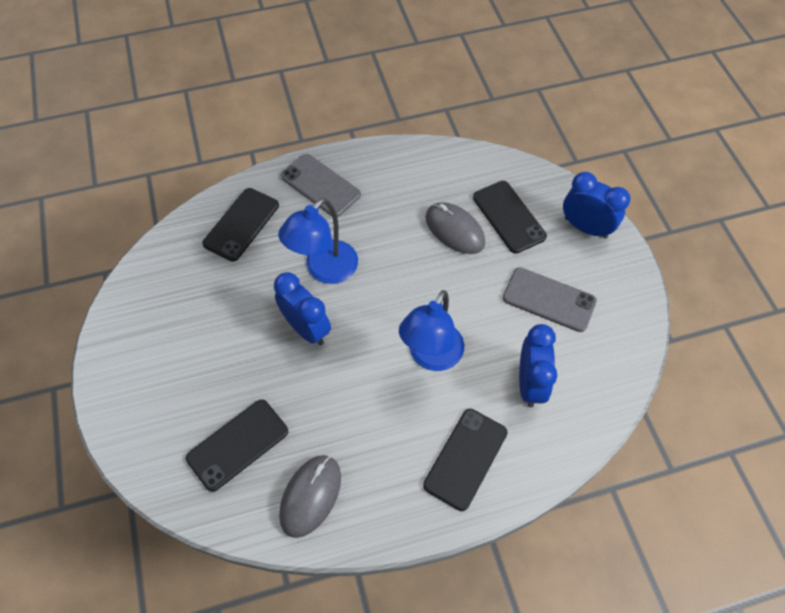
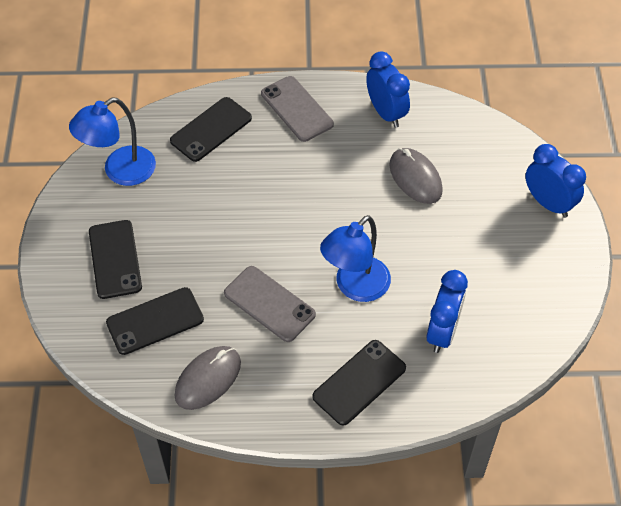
camera: 15 degrees right, 5 degrees down
(306, 328) = (245, 236): blue clock -> blue clock (386, 113)
(324, 270) = (277, 188): blue lamp -> blue lamp (120, 171)
(508, 217) = (473, 177): black phone -> black phone (115, 259)
(549, 300) = (487, 262): grey phone -> grey phone (269, 304)

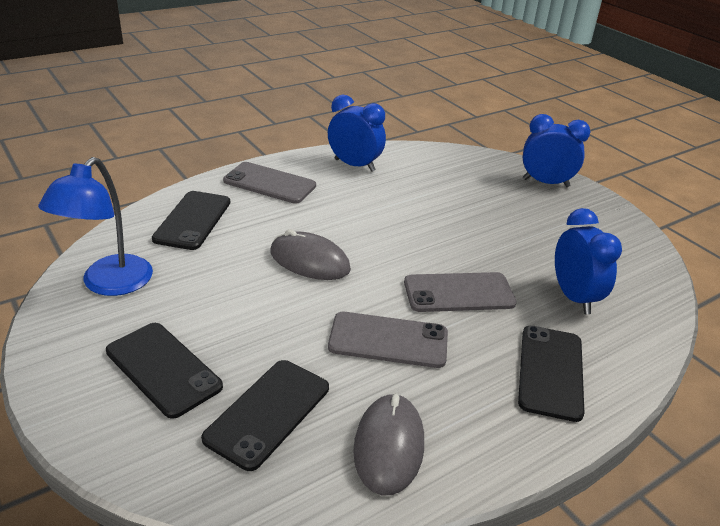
camera: 35 degrees left, 20 degrees down
(355, 287) = (459, 293): blue lamp -> grey phone
(415, 178) = (425, 198): grey mouse -> grey mouse (309, 261)

